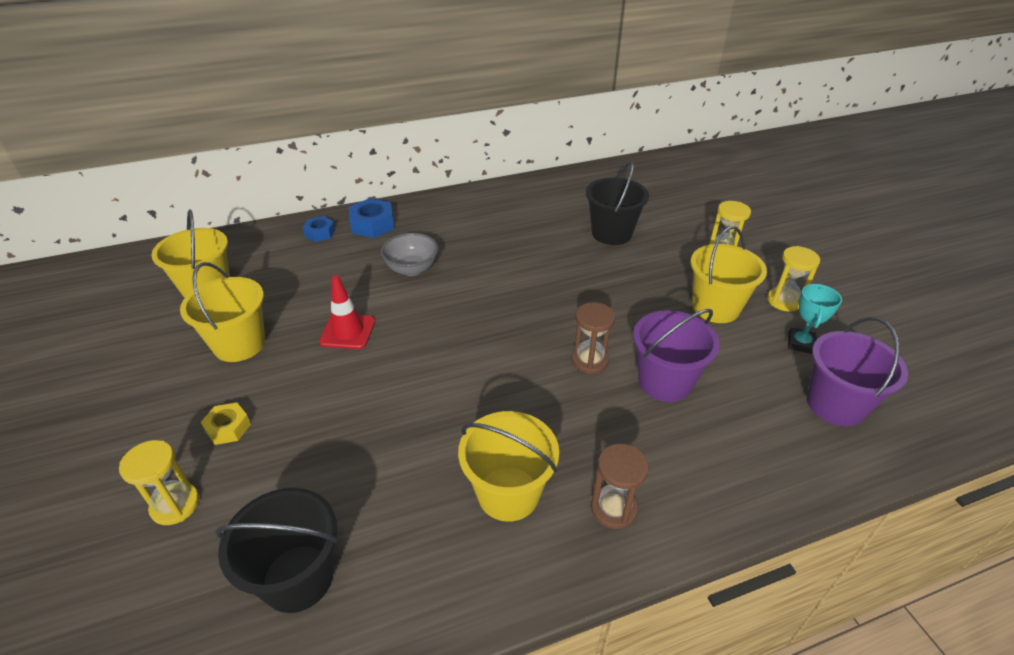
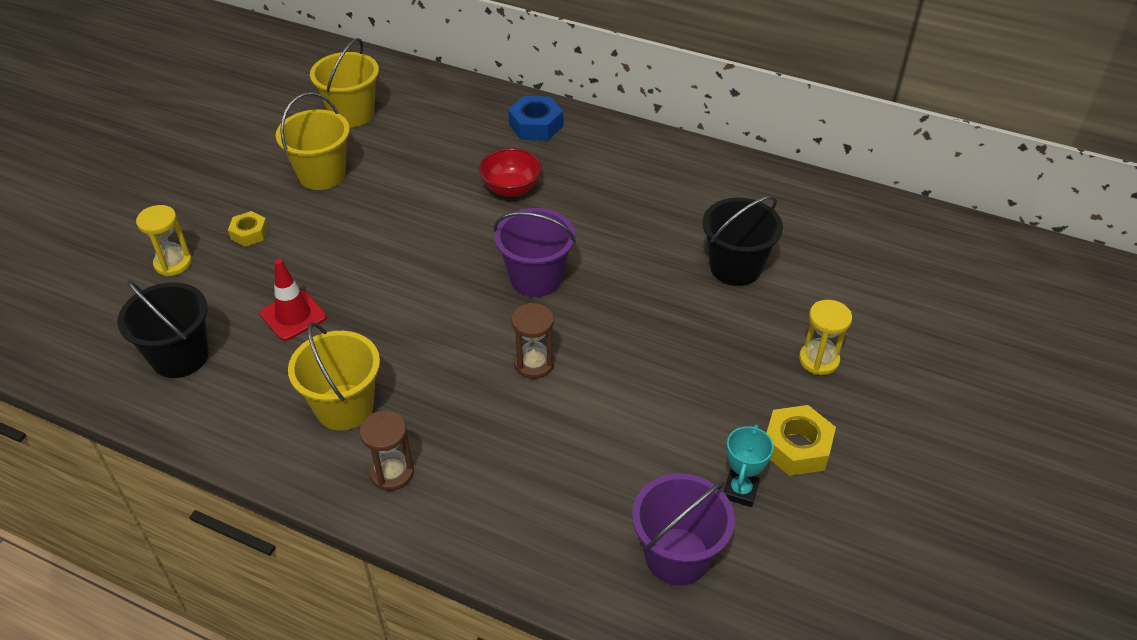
camera: 45 degrees right, 5 degrees up
(320, 233) = (485, 109): blue nut -> none
(348, 331) = (398, 213): red traffic cone -> red traffic cone (293, 315)
(412, 269) = (511, 189): grey bowl -> red bowl
(665, 382) = (565, 425): purple bucket -> purple bucket (536, 278)
(715, 307) = (716, 403): yellow bucket -> none
(784, 301) = (796, 447): yellow hourglass -> yellow nut
(800, 343) = (740, 491): turquoise trophy -> turquoise trophy turned 45 degrees counterclockwise

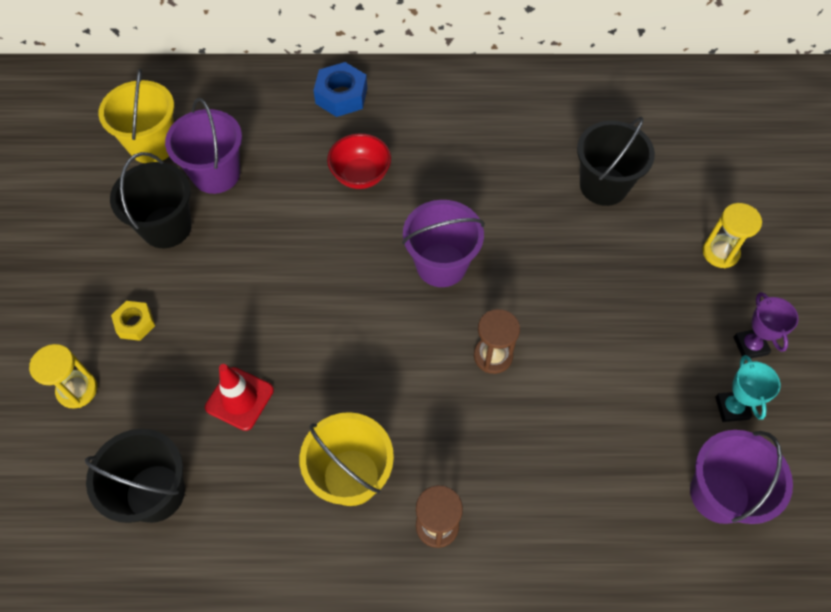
camera: 25 degrees left, 15 degrees up
(322, 174) = (166, 227): yellow bucket -> black bucket
(388, 150) = (216, 174): none -> purple bucket
(796, 447) = (750, 346): yellow nut -> purple trophy

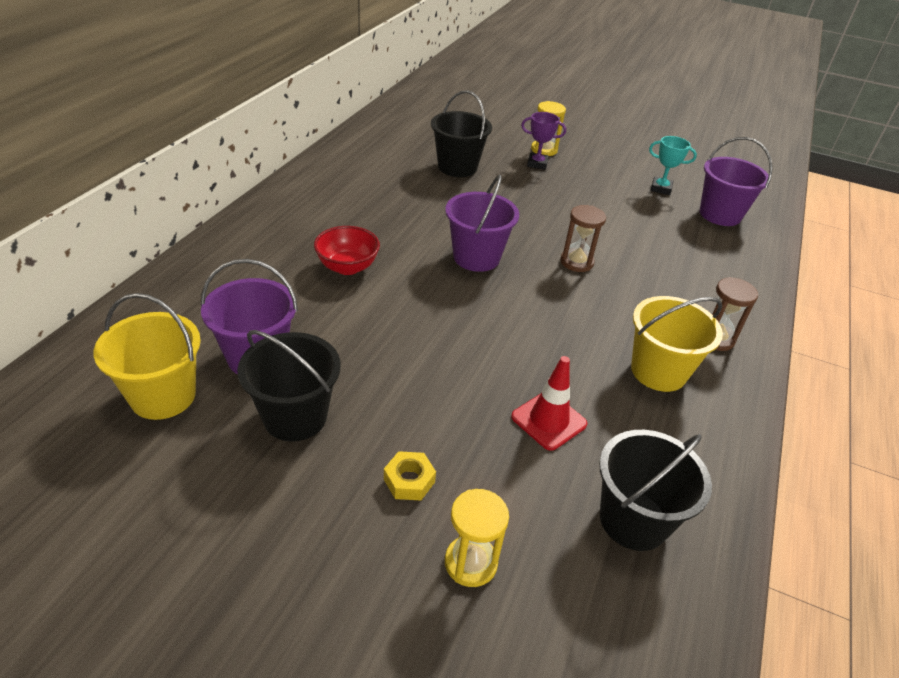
camera: 70 degrees left, 20 degrees down
(341, 96) = (243, 248): blue nut -> none
(750, 346) = (619, 166): purple trophy -> purple trophy (537, 164)

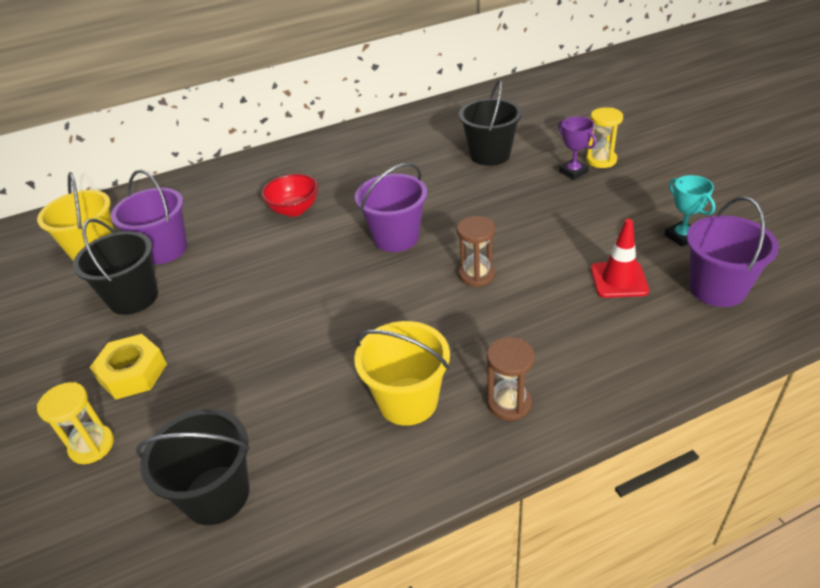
camera: 50 degrees right, 0 degrees up
(409, 481) = (133, 373): yellow nut -> yellow nut, size x1.59
(548, 420) = (267, 387): red traffic cone -> red traffic cone (619, 280)

